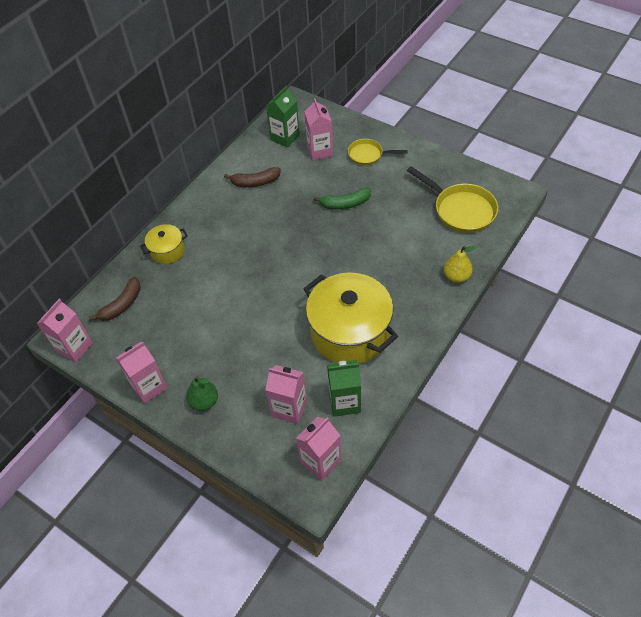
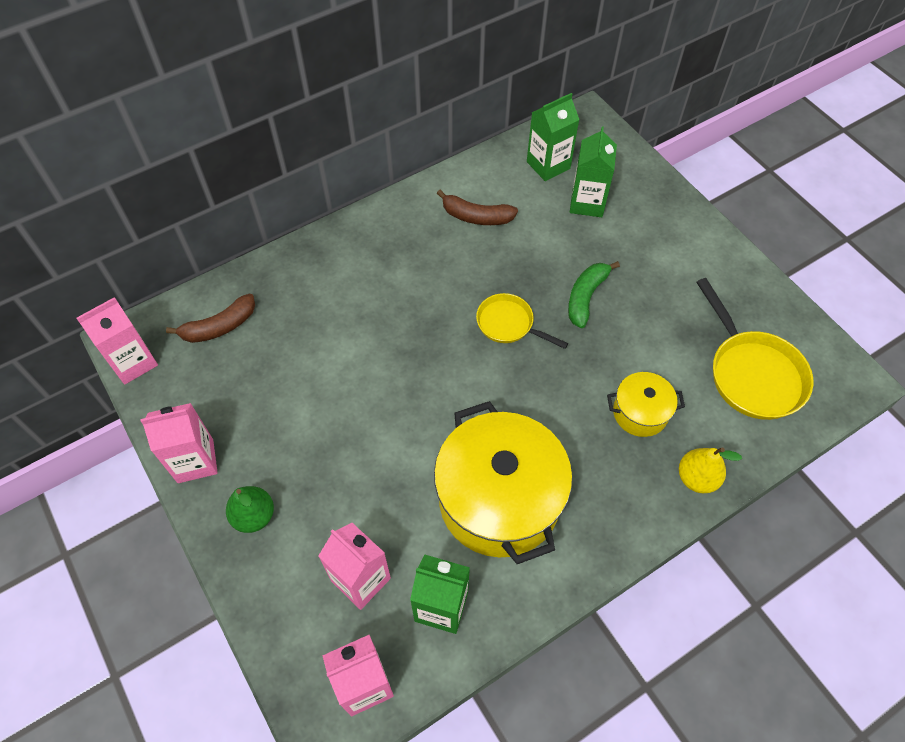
camera: 20 degrees right, 5 degrees up
(167, 251) = (314, 272): yellow pot -> yellow pot (640, 412)
(320, 151) = (587, 203): pink carton -> green carton
(345, 204) = (586, 297): green banana -> green banana turned 105 degrees clockwise
(368, 155) = (653, 234): yellow pan -> yellow pan (508, 324)

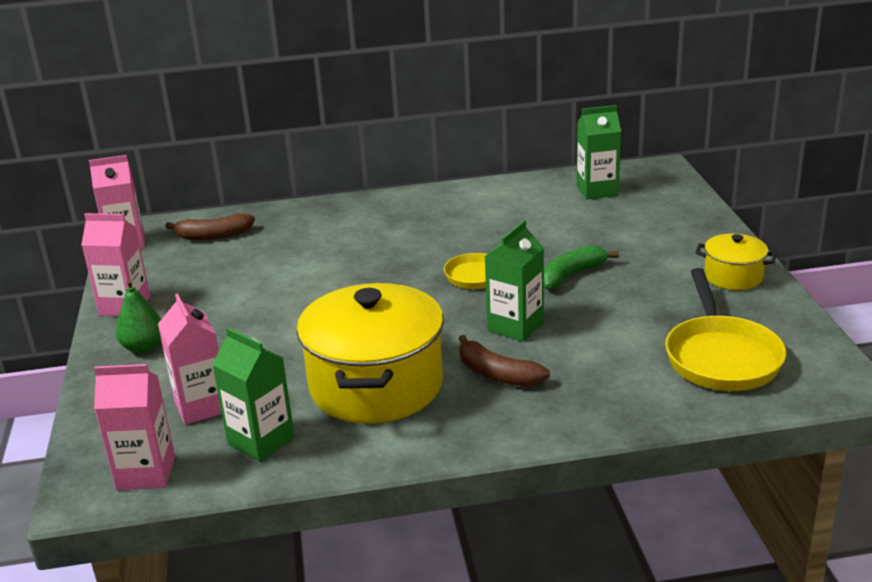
camera: 25 degrees right, 30 degrees down
(476, 217) = (499, 210): brown banana -> brown banana (497, 374)
(587, 203) = (619, 218): green carton -> green carton (515, 326)
(640, 412) = (571, 359): yellow pot -> yellow pot (733, 277)
(696, 478) = (600, 416): yellow pear -> none

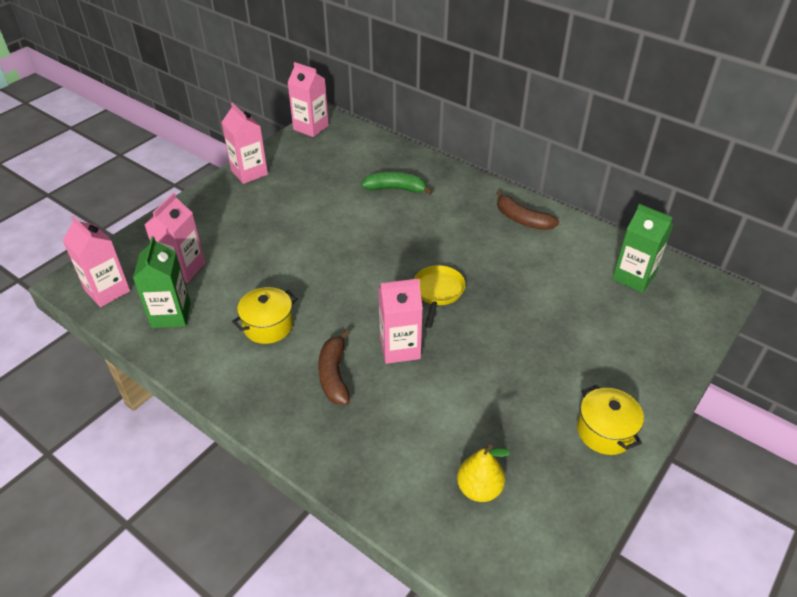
camera: 45 degrees right, 15 degrees up
(143, 347) = (217, 208): green pear -> none
(213, 236) = (355, 151): brown banana -> brown banana (522, 219)
(376, 385) = (268, 326): yellow pot -> yellow pot, size x0.49
(515, 326) = (400, 348): green carton -> pink carton
(571, 275) = (497, 336): green banana -> green banana (395, 189)
(721, 357) = (479, 489): yellow pan -> yellow pear

